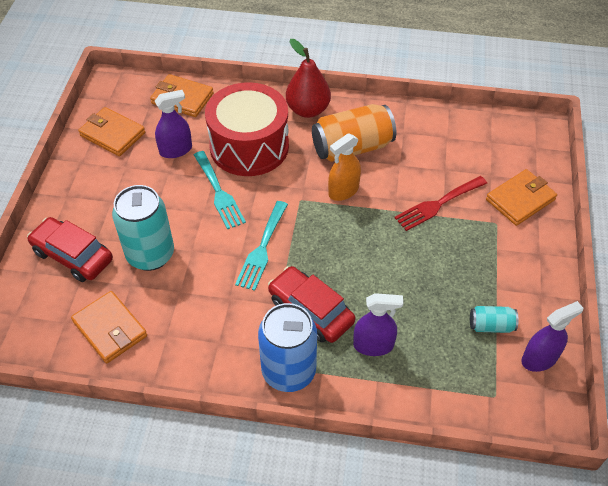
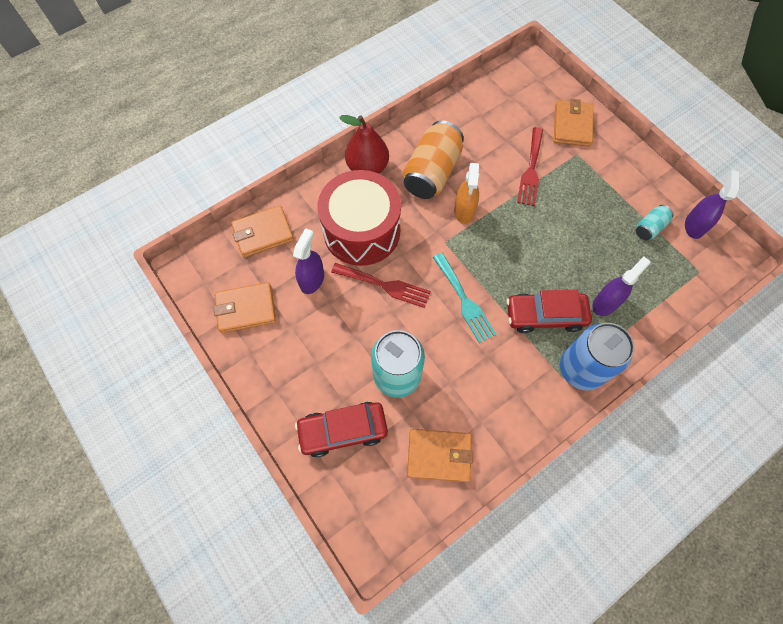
camera: 45 degrees left, 15 degrees up
(219, 193) = (385, 285): turquoise fork -> red fork

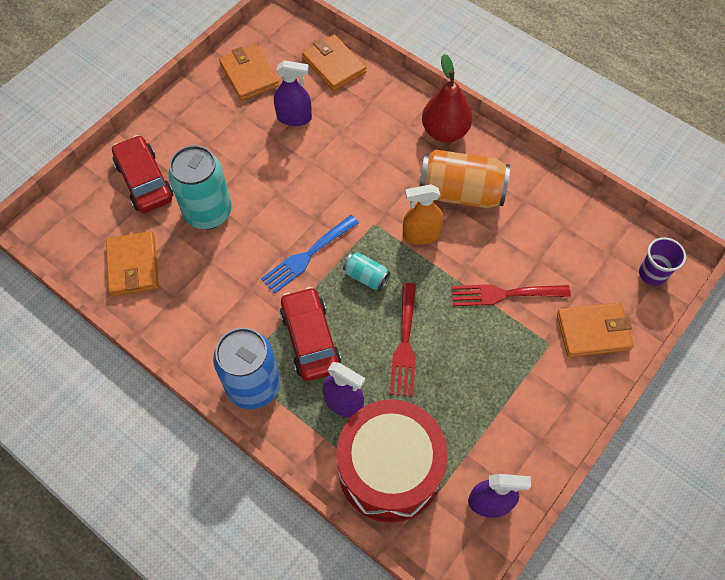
camera: 75 degrees right, 5 degrees down
(361, 231) = (363, 145): red drum -> red drum (390, 469)
(385, 285) = (305, 180): red fork -> red fork (405, 344)
(464, 300) = (307, 256): turquoise fork -> blue fork
(533, 77) = (652, 274): none -> purple cup
(649, 228) = (467, 444): turquoise can -> turquoise can (366, 276)

